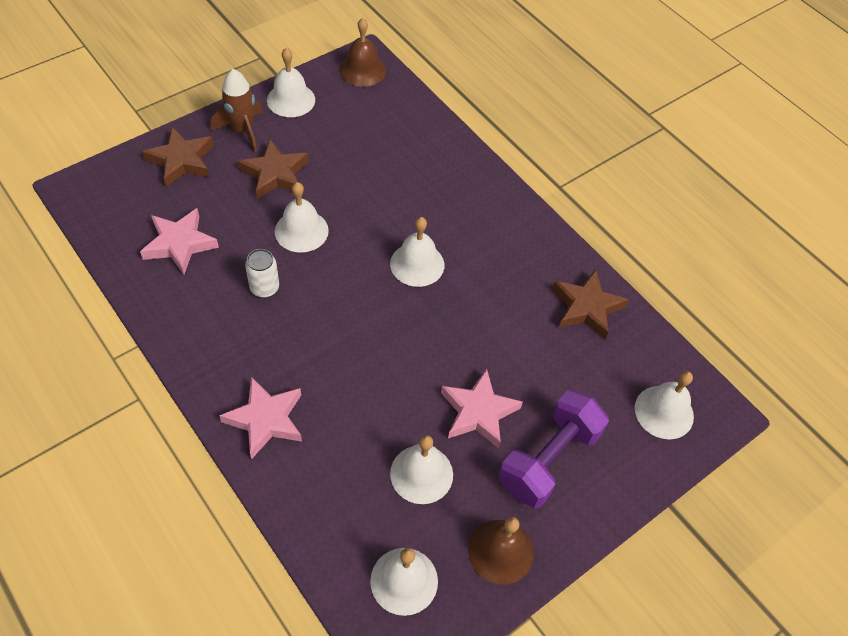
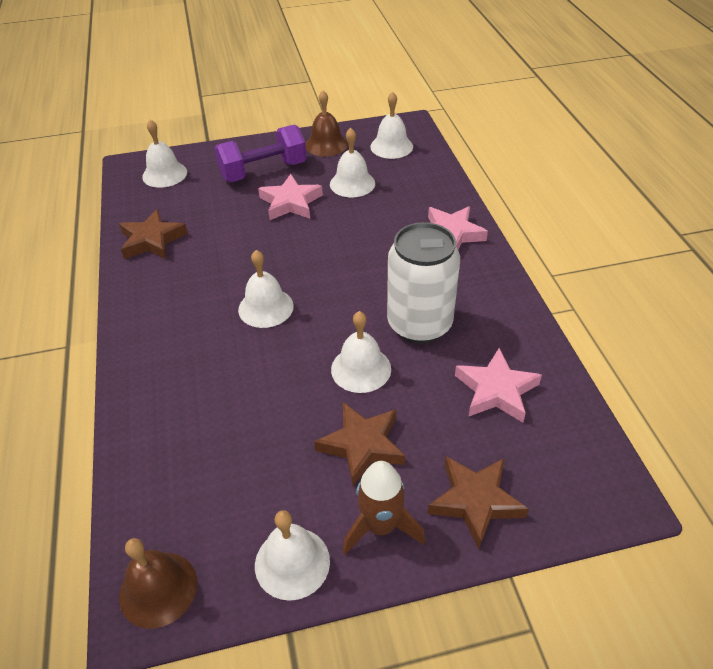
camera: 150 degrees left, 10 degrees down
(264, 288) = (419, 324): white can -> white can, size x2.16

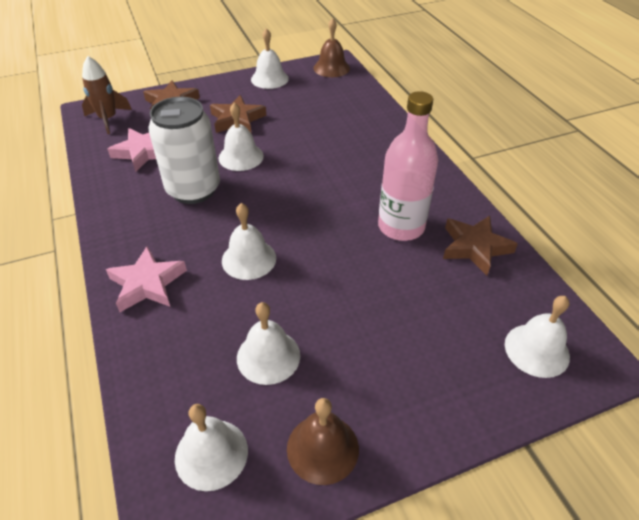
camera: 170 degrees right, 0 degrees up
(207, 263) = (401, 226): none -> pink bottle
(263, 171) = (400, 369): purple dumbbell -> none
(266, 307) = (327, 192): white bell -> white bell (249, 259)
(290, 202) = (343, 314): pink star -> none
(381, 526) = (225, 92): brown rocket -> brown rocket (108, 119)

